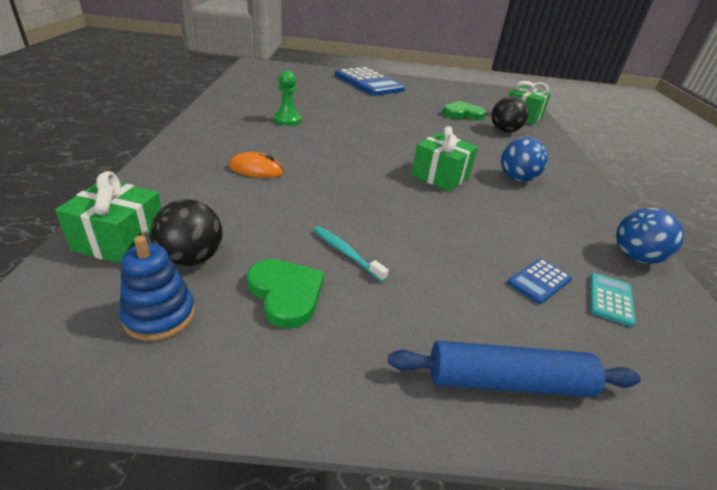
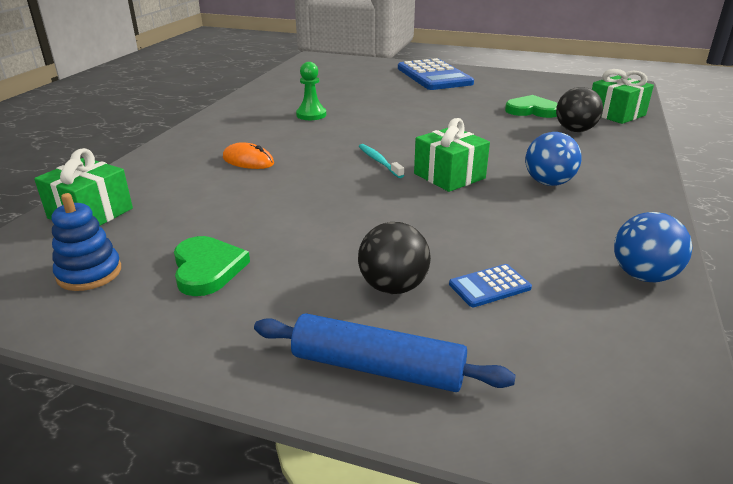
camera: 20 degrees right, 5 degrees down
(192, 258) = (142, 232): black ball -> black ball (393, 287)
(346, 253) = (289, 240): turquoise toothbrush -> turquoise toothbrush (379, 161)
(610, 299) = (567, 313): turquoise calculator -> none

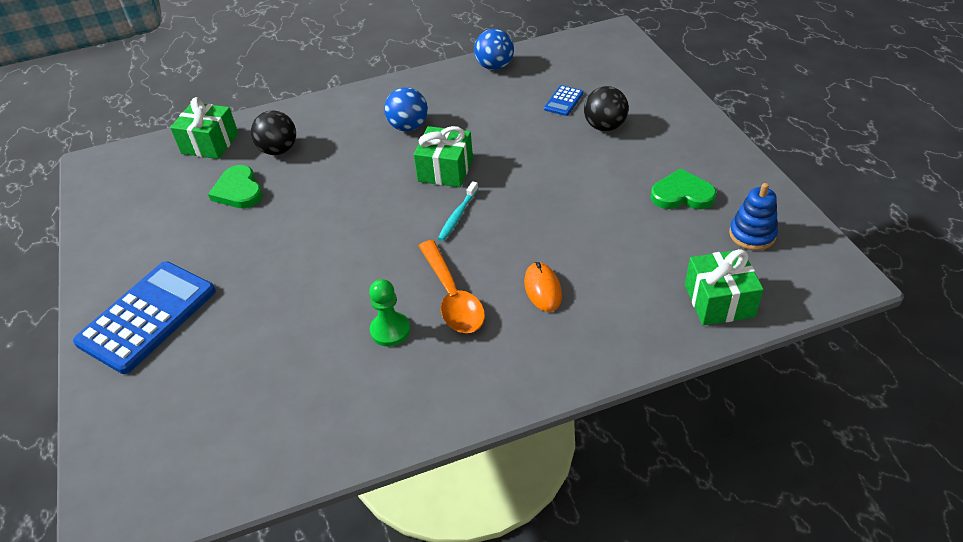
camera: 125 degrees left, 15 degrees up
(207, 269) = (682, 194): green heart -> green heart turned 60 degrees clockwise
(301, 135) = (452, 297): none -> orange spoon
(377, 368) = (662, 103): blue rolling pin -> none
(489, 286) = (563, 101): blue calculator -> blue calculator turned 90 degrees clockwise

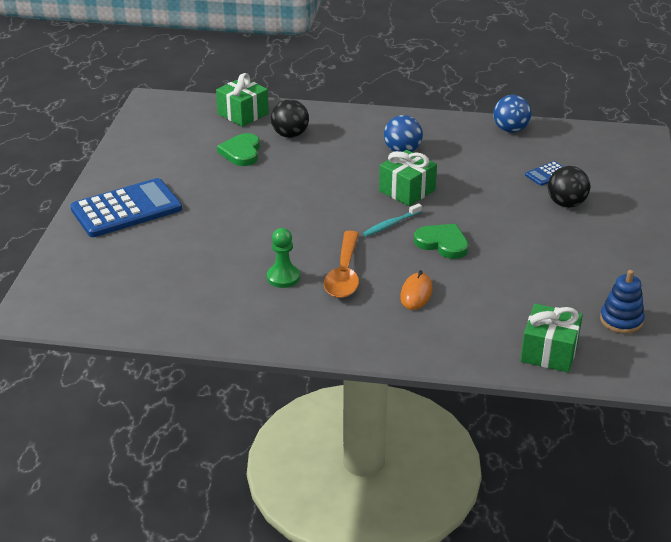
camera: 25 degrees right, 10 degrees down
(682, 194) = (587, 273): green heart -> green heart (442, 243)

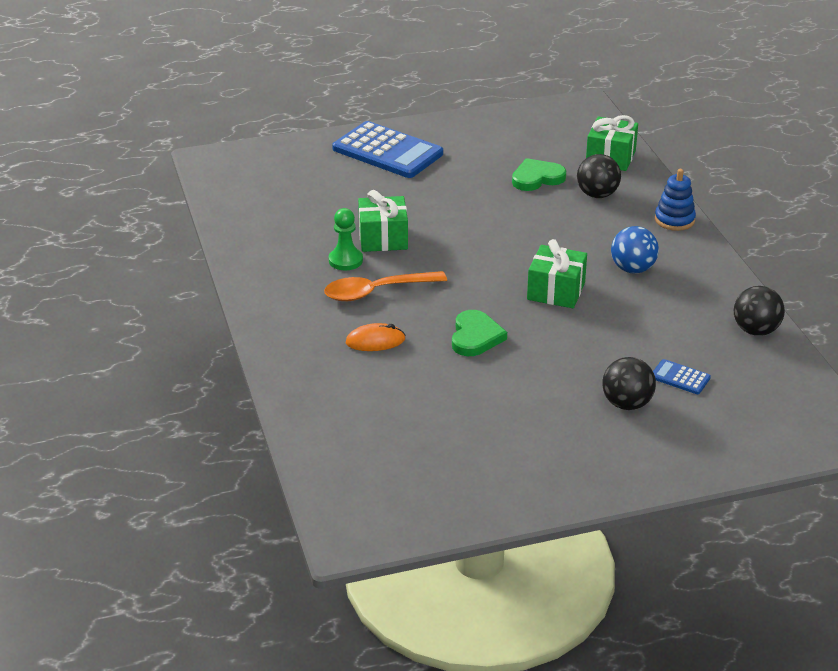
camera: 65 degrees right, 0 degrees up
(391, 224) = (483, 297): turquoise toothbrush -> none
(510, 130) = (755, 330): blue ball -> black ball
(549, 352) = (336, 445): green gift -> green gift (383, 238)
(621, 320) = (424, 485): blue stacking toy -> blue stacking toy (674, 220)

